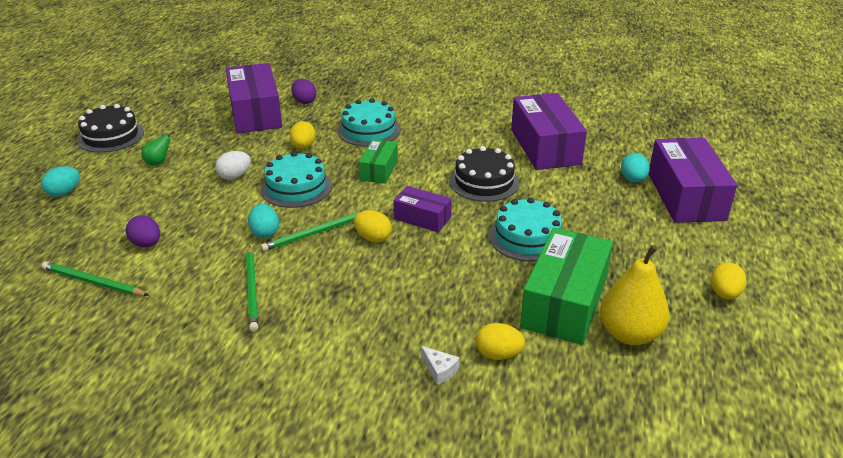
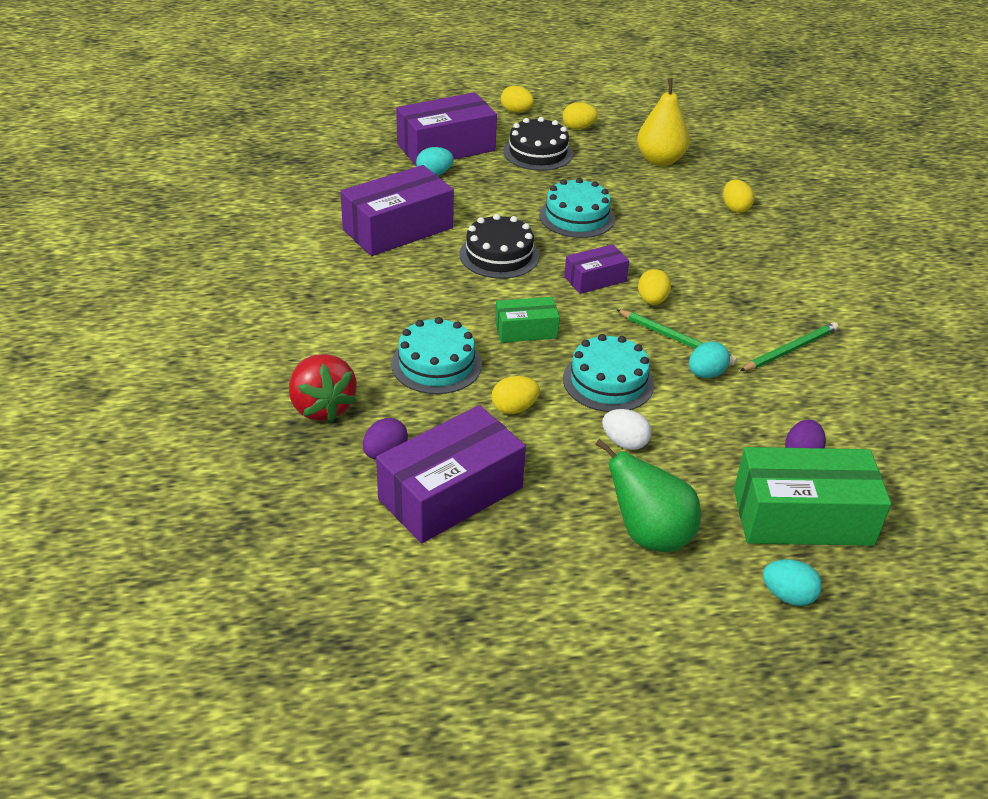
camera: 115 degrees left, 5 degrees up
(93, 282) = (887, 464): green pencil -> none
(111, 136) = (623, 637): black cake -> black cake (538, 152)
(158, 162) = (649, 534): green pear -> green pear, size x2.07
(359, 91) = (322, 407): none -> red strawberry
(422, 218) = (595, 279): purple box -> purple box turned 60 degrees clockwise
(439, 370) = (776, 229): white cheese -> none
(564, 302) = (650, 189): green box -> green box (802, 517)
(771, 259) = (516, 111): none -> yellow egg

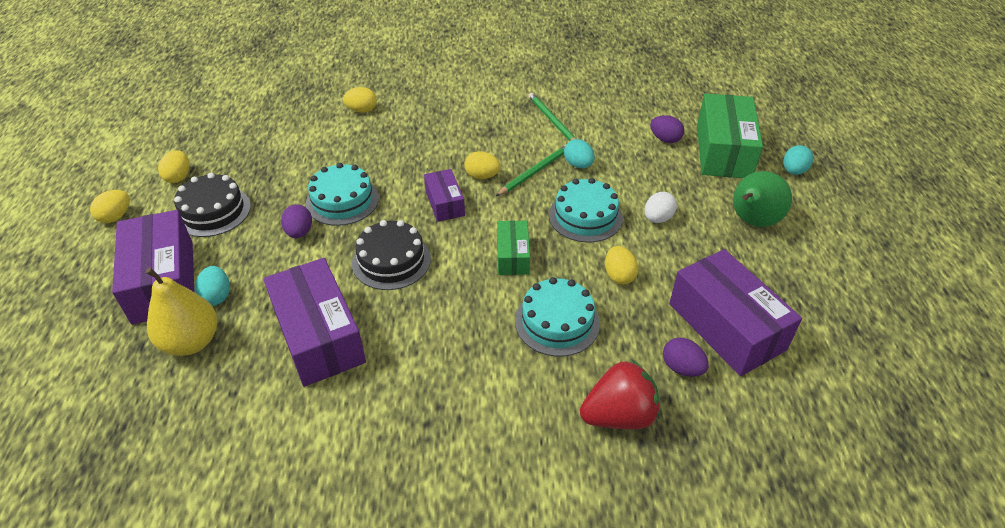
camera: 80 degrees left, 5 degrees up
(523, 200) = (299, 232): none -> purple egg
(660, 160) = (267, 136): yellow pear -> yellow pear (191, 342)

